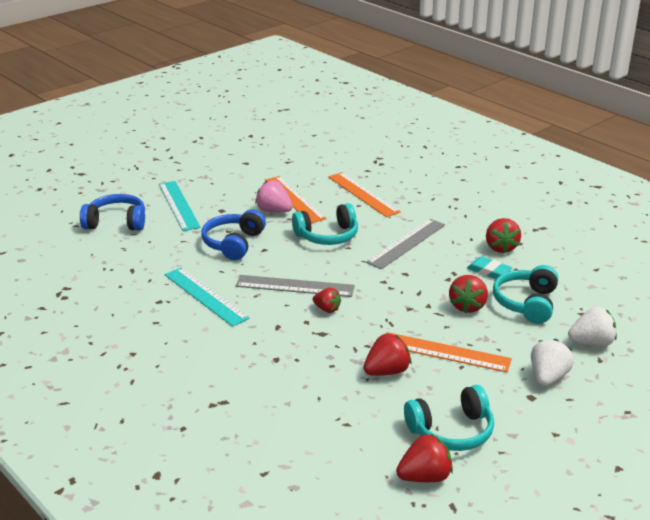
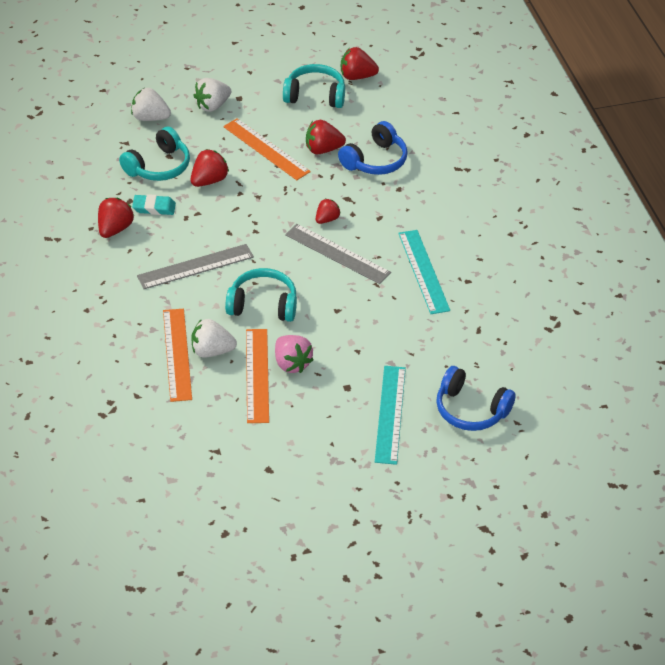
camera: 155 degrees left, 15 degrees up
(233, 243) = (362, 329): blue headphones -> blue headphones (375, 160)
(327, 309) = (327, 219): red strawberry -> red strawberry turned 75 degrees clockwise
(340, 202) = (212, 351): none -> white strawberry
(489, 271) = (154, 208): turquoise eraser -> turquoise eraser turned 60 degrees counterclockwise

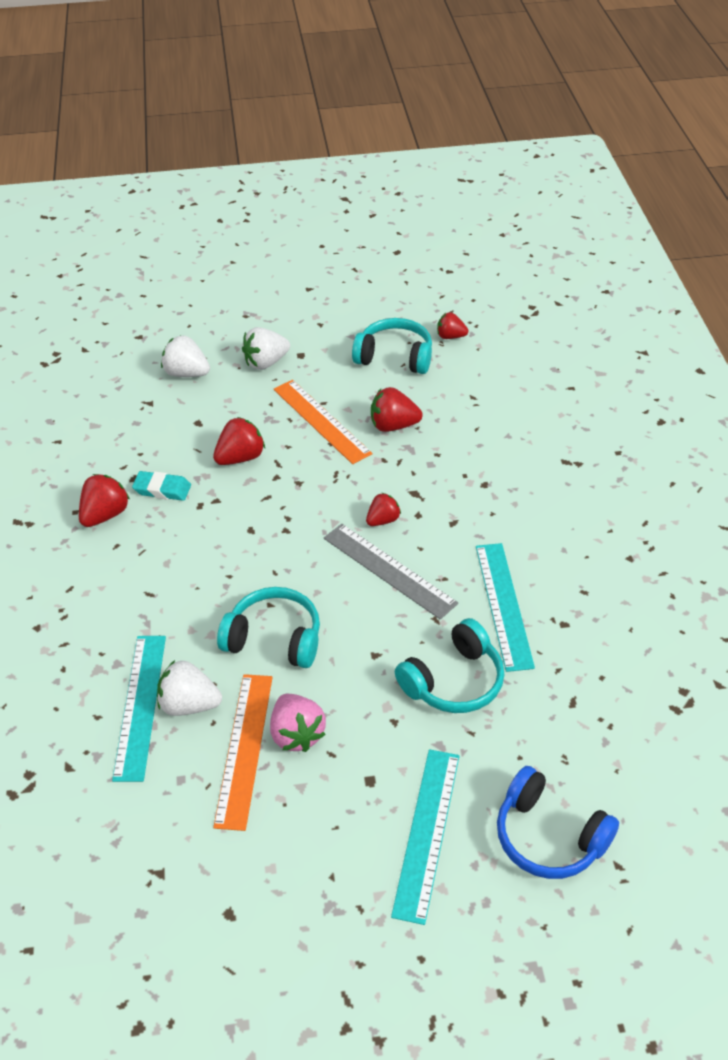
camera: 10 degrees right, 0 degrees up
(158, 166) = (181, 435): turquoise headphones -> turquoise headphones (454, 681)
(177, 354) = (140, 705): orange ruler -> turquoise ruler
(195, 267) = (196, 575): grey ruler -> none
(357, 76) = (450, 336): red strawberry -> red strawberry, size x0.66
(375, 160) = (458, 444): blue headphones -> none

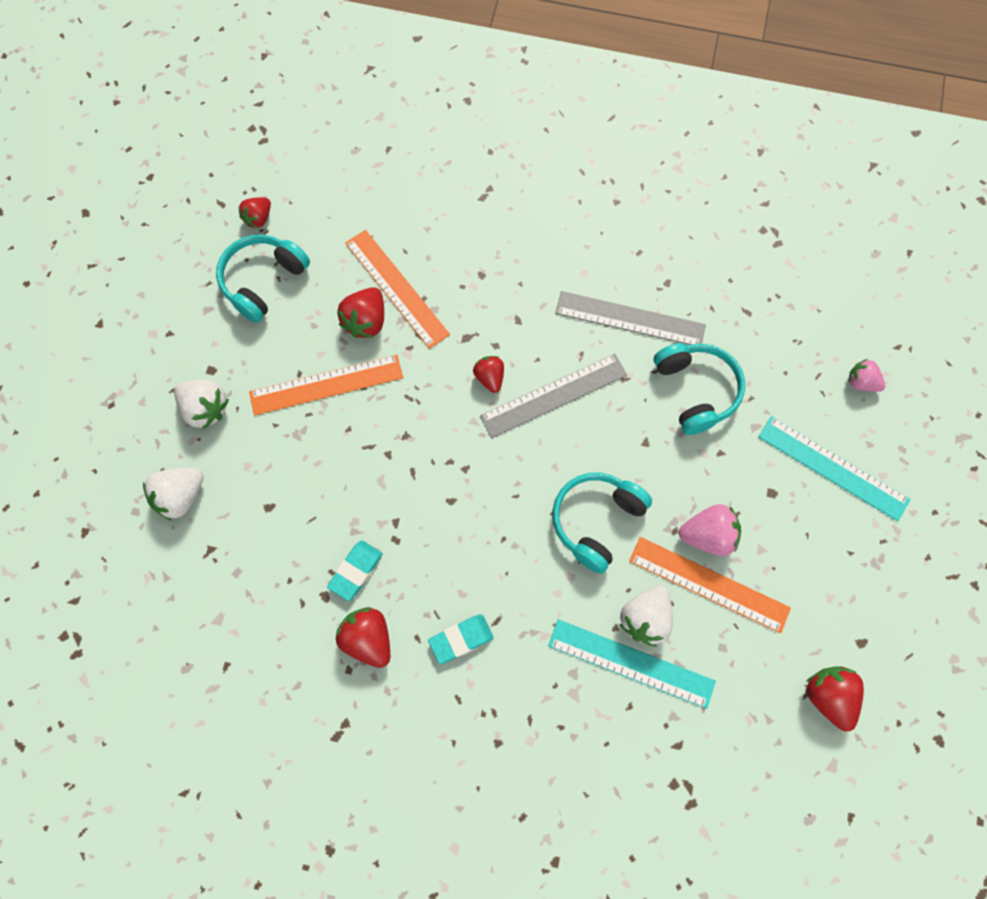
camera: 70 degrees left, 25 degrees up
(124, 574) = (461, 639): none -> turquoise eraser
(240, 458) = (344, 480): red strawberry -> red strawberry (828, 697)
(266, 362) = (205, 409): white strawberry -> white strawberry turned 45 degrees counterclockwise
(436, 434) = (396, 288): none -> orange ruler
(503, 605) = (630, 319): turquoise ruler -> grey ruler
(549, 836) = (861, 382): blue headphones -> pink strawberry

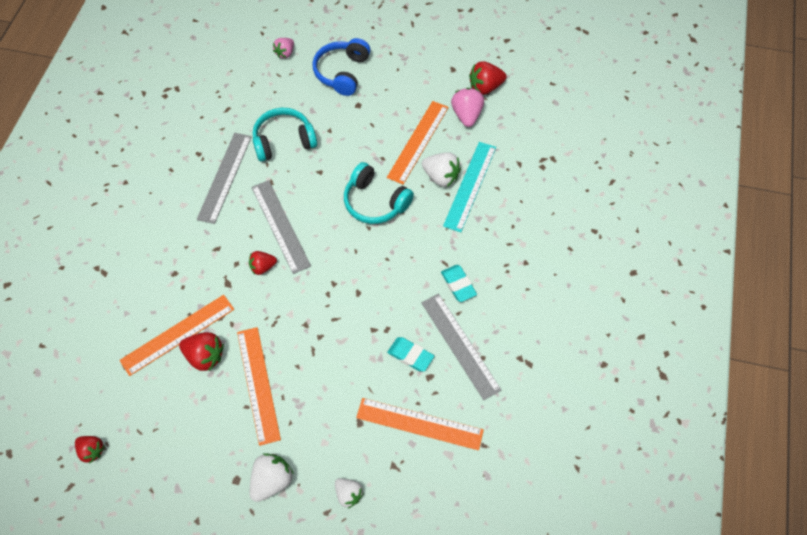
camera: 90 degrees left, 10 degrees down
(180, 496) = (348, 494): white strawberry -> white strawberry, size x0.66
(261, 582) = (419, 423): none -> orange ruler
(263, 281) = (156, 442): turquoise headphones -> none
(368, 639) = (460, 345): red strawberry -> grey ruler
(708, 536) = (386, 140): pink strawberry -> pink strawberry (466, 115)
(833, 467) = (342, 72): turquoise ruler -> blue headphones

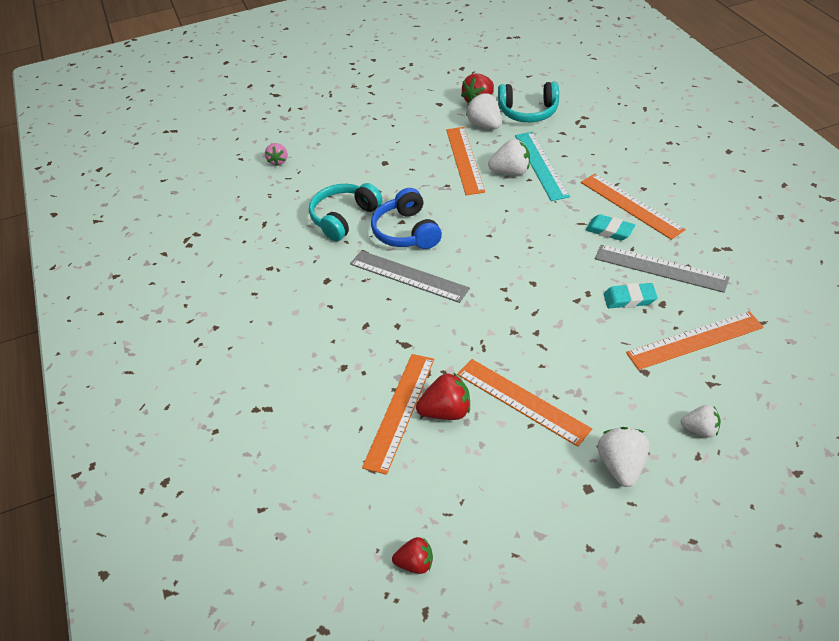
camera: 30 degrees left, 15 degrees down
(225, 177) = (315, 270): grey ruler -> none
(263, 267) = (426, 314): red strawberry -> none
(342, 72) = (346, 149): blue headphones -> blue headphones (407, 232)
(375, 202) = (475, 216): turquoise headphones -> turquoise headphones (528, 112)
(466, 115) = (485, 125): pink strawberry -> white strawberry
(498, 272) = (631, 205): none -> orange ruler

